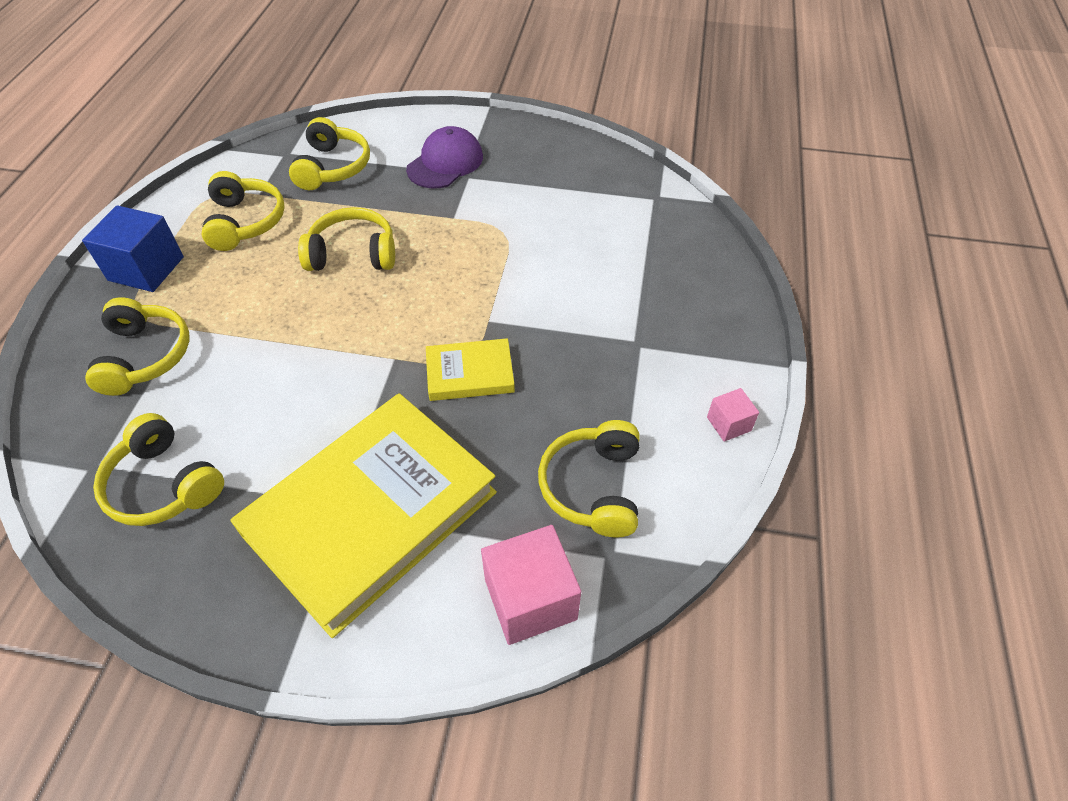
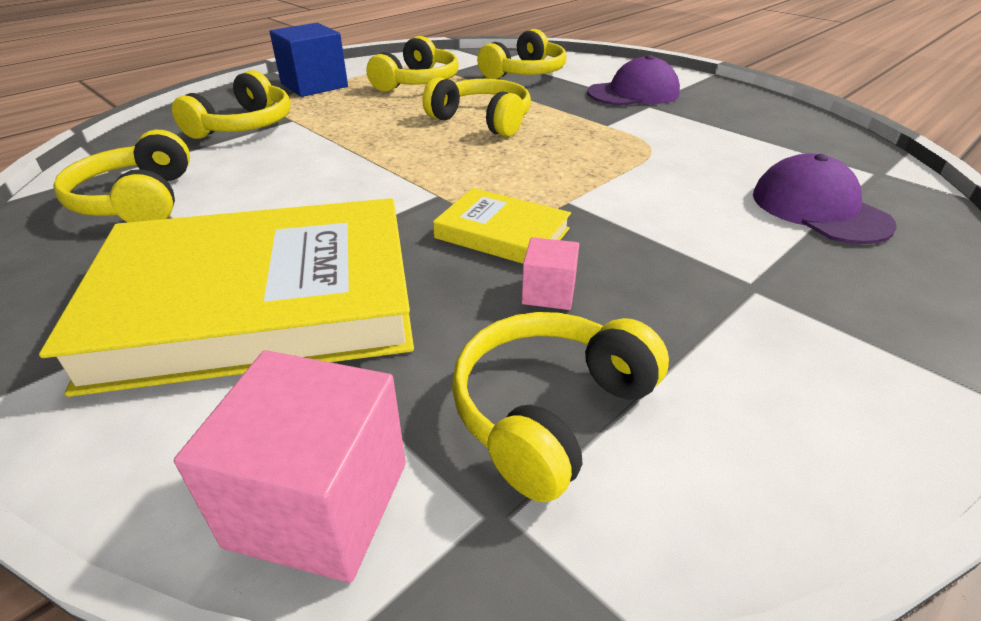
camera: 35 degrees right, 15 degrees down
(639, 253) = (819, 209): none -> purple cap
(729, 424) = (858, 442): pink cube -> pink cube (548, 293)

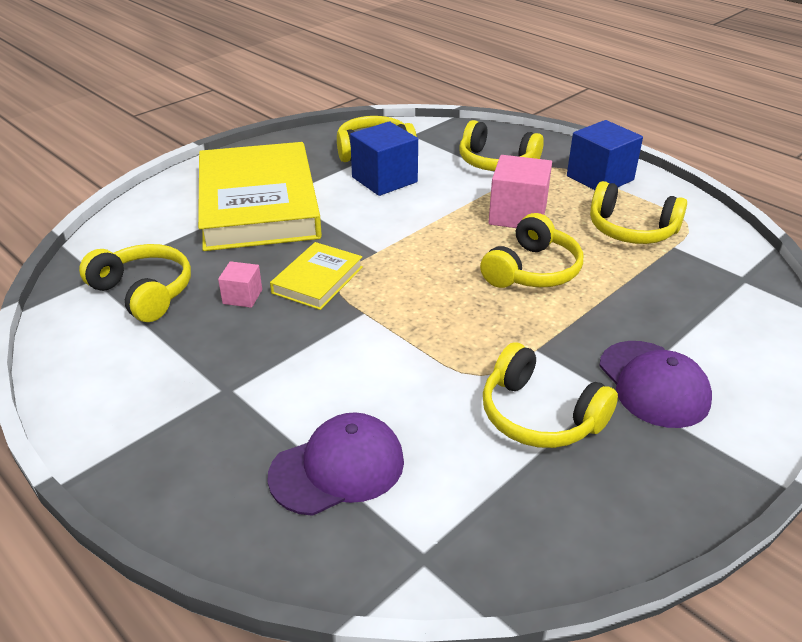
camera: 90 degrees right, 0 degrees up
(243, 192) = (384, 179): none -> blue cube
(319, 503) = (120, 235): pink cube -> pink cube (517, 215)
(525, 73) = (697, 300): yellow headphones -> yellow headphones (539, 415)

